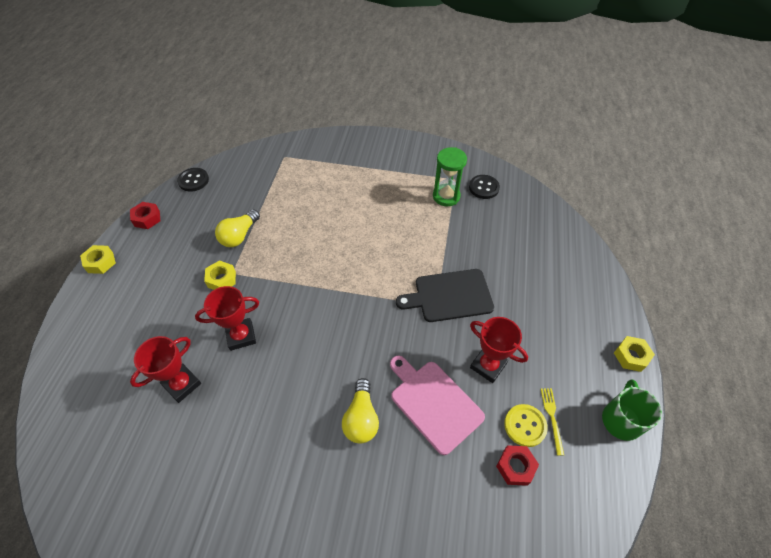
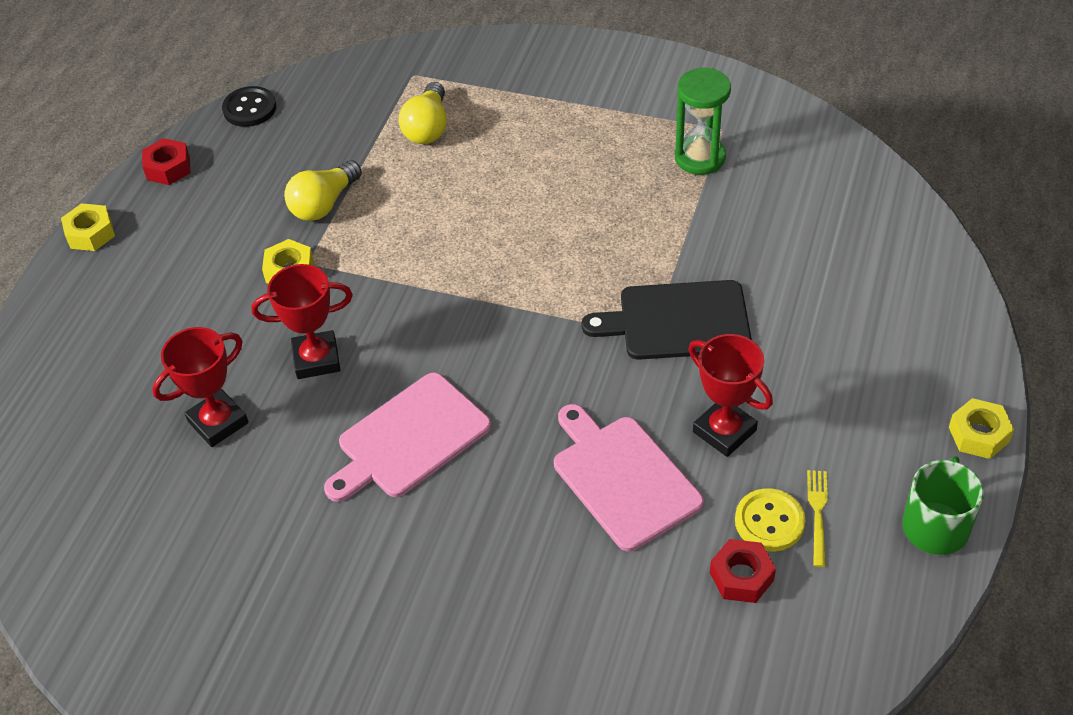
camera: 10 degrees right, 5 degrees down
(302, 386) = (409, 439): none -> pink cutting board
(361, 418) = (501, 490): yellow light bulb -> yellow light bulb (428, 127)
(484, 188) = (772, 146): black button -> none

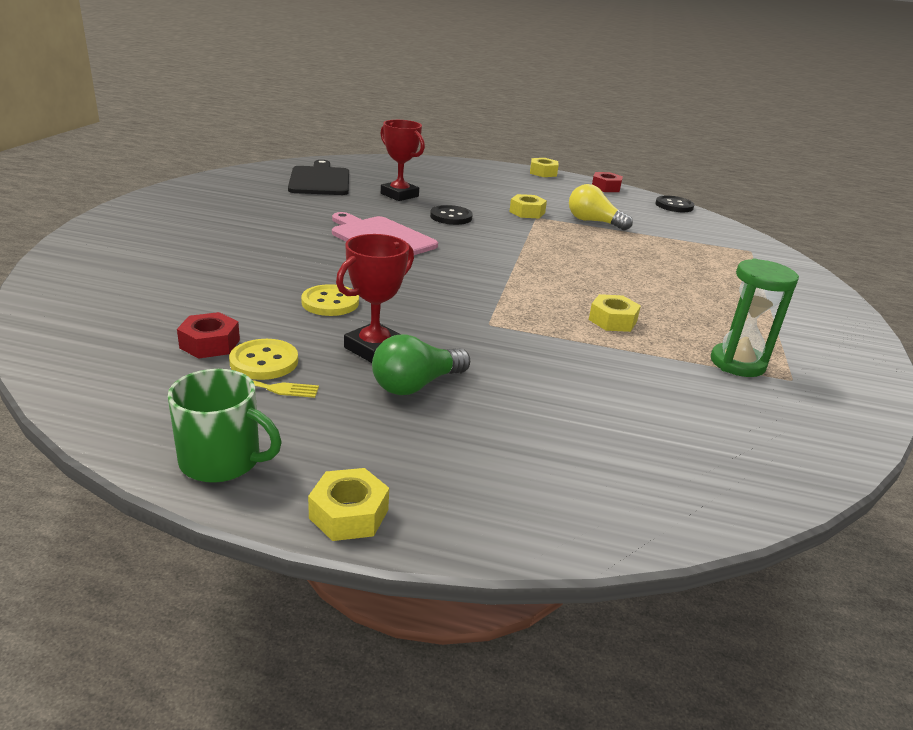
camera: 80 degrees right, 20 degrees down
(316, 359) = (451, 217): red trophy -> black button
(428, 127) = (693, 253): yellow light bulb -> none
(622, 478) = (330, 302): pink cutting board -> yellow button
(626, 232) = (612, 320): none -> yellow nut
(677, 321) = (507, 336): black cutting board -> black cutting board (319, 180)
(788, 395) = (416, 385): none -> green light bulb

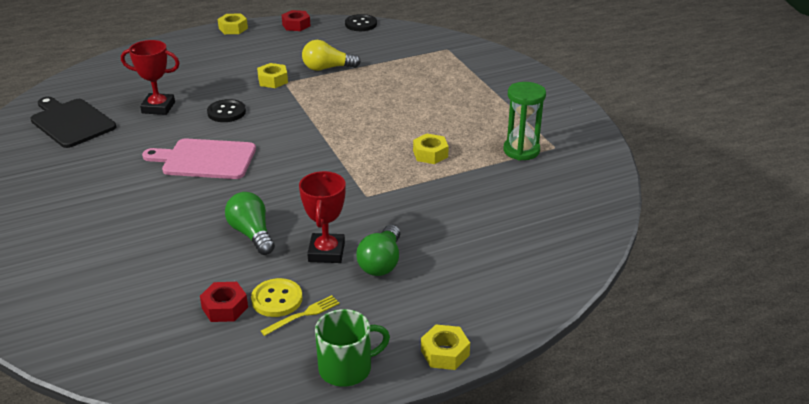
camera: 35 degrees left, 5 degrees up
(330, 302) = (252, 234): yellow button -> green light bulb

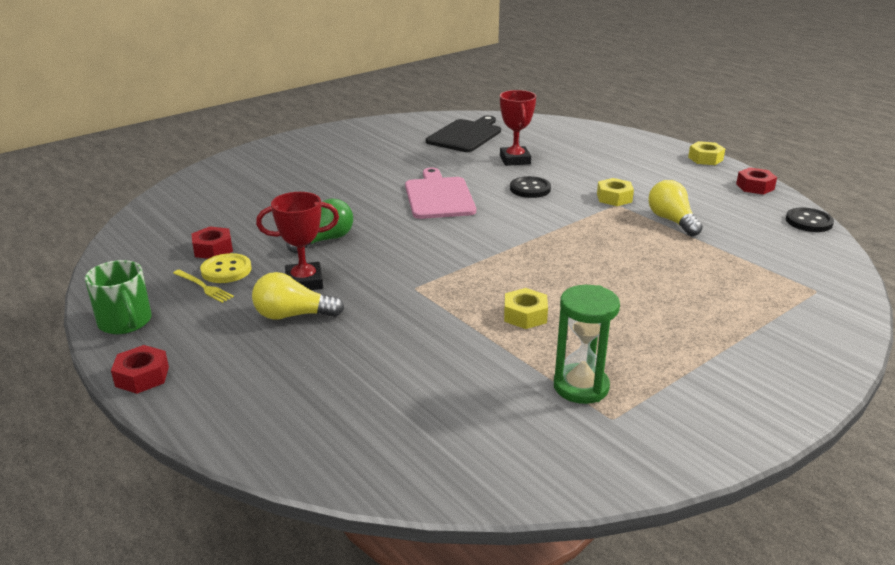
camera: 75 degrees right, 5 degrees down
(381, 262) = (293, 315): green light bulb -> yellow light bulb
(445, 353) = (142, 376): yellow nut -> red nut

